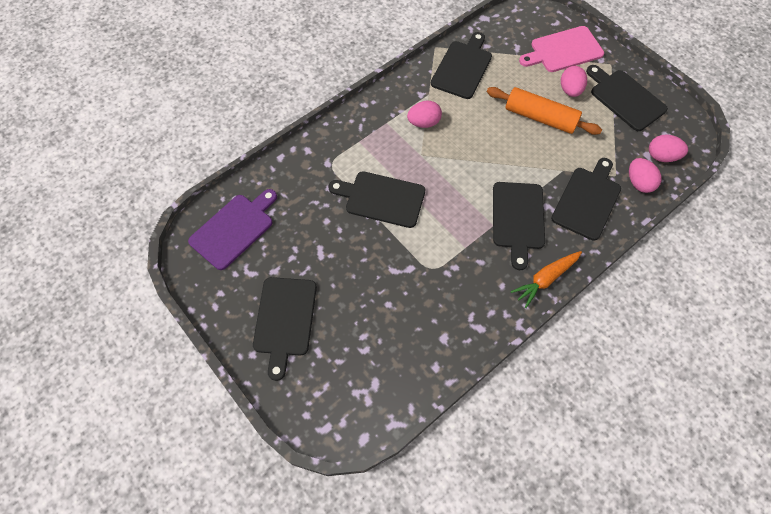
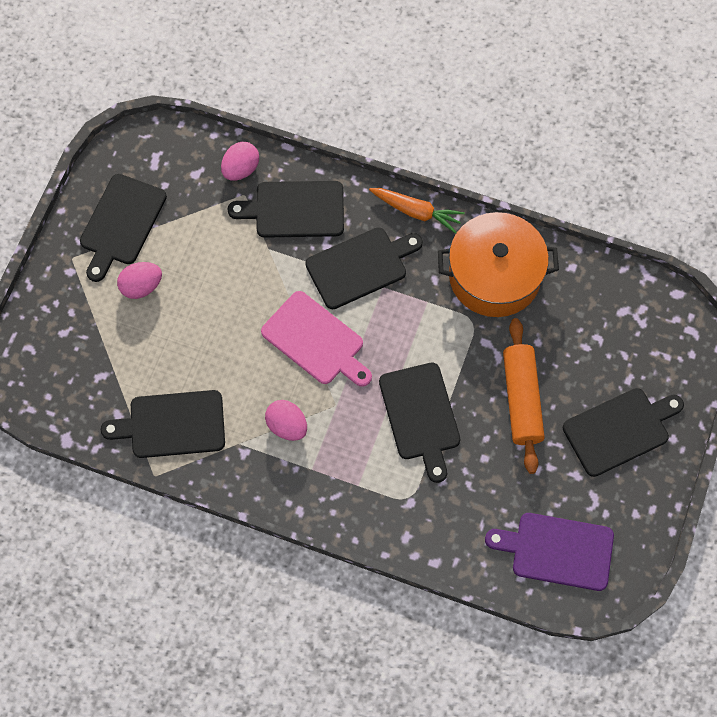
camera: 120 degrees left, 5 degrees up
(460, 304) = (494, 276): none -> orange pot
(540, 118) = (204, 302): orange rolling pin -> orange rolling pin (522, 399)
(563, 50) = (76, 320): pink cutting board -> pink cutting board (316, 341)
(662, 156) = (190, 159): pink egg -> none

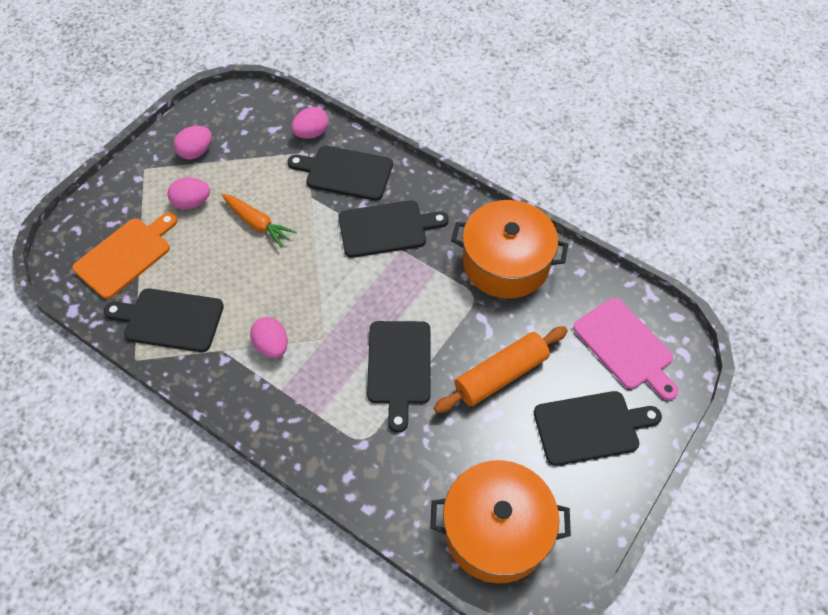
camera: 15 degrees right, 10 degrees down
(96, 365) = (126, 255): none -> orange cutting board
(121, 223) = (196, 152): black cutting board -> pink egg
(316, 341) = (325, 279): pink cutting board -> pink cutting board (625, 346)
(416, 212) = (451, 196): orange carrot -> orange carrot (258, 224)
(522, 399) = (501, 375): orange rolling pin -> orange rolling pin turned 45 degrees clockwise
(557, 550) = (496, 530): purple cutting board -> orange pot

